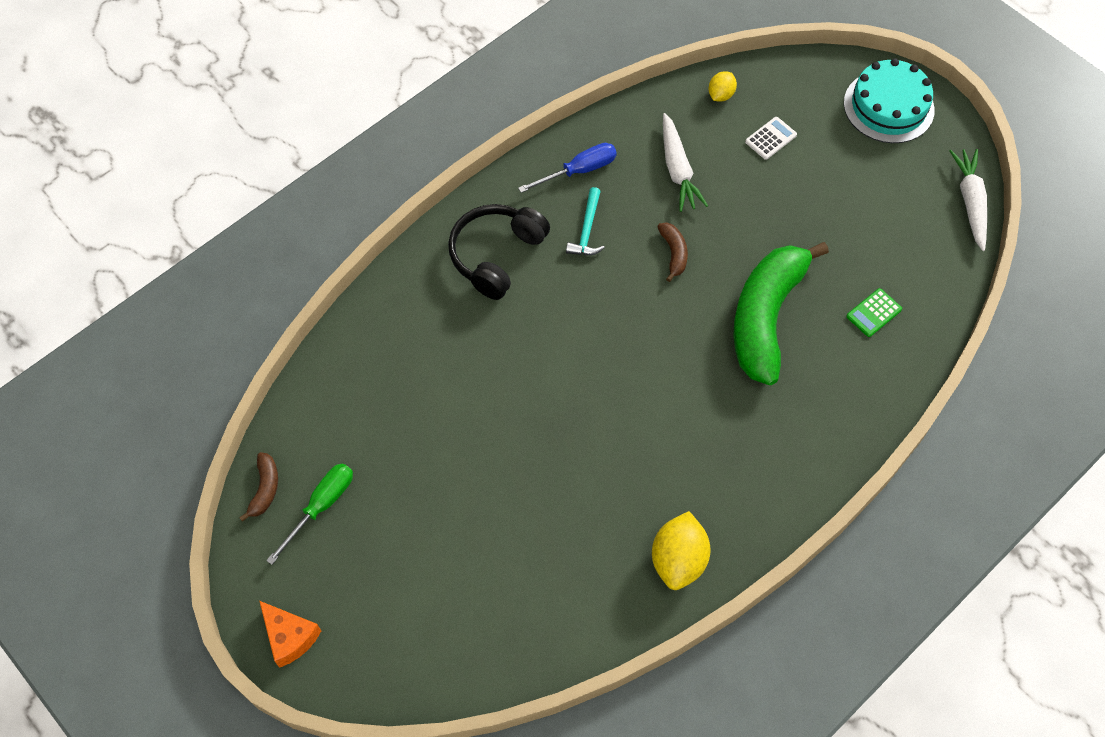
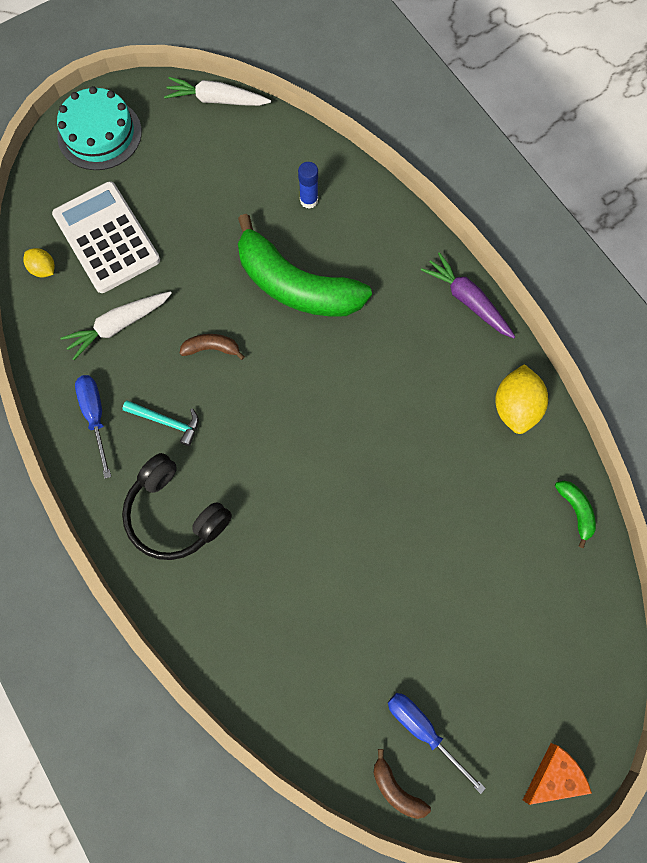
camera: 80 degrees left, 10 degrees up
(265, 489) = (396, 789): brown banana -> brown banana turned 150 degrees counterclockwise
(321, 506) = (423, 730): green screwdriver -> blue screwdriver
(570, 637) = (575, 511): none -> green banana
(677, 169) = (119, 325): white carrot -> white carrot turned 150 degrees clockwise
(678, 560) = (515, 407): yellow lemon -> yellow lemon turned 75 degrees clockwise
(770, 138) = (107, 238): white calculator -> white calculator, size x2.41
(797, 494) = (467, 300): none -> purple carrot
(874, 313) = (309, 200): green calculator -> blue glue stick

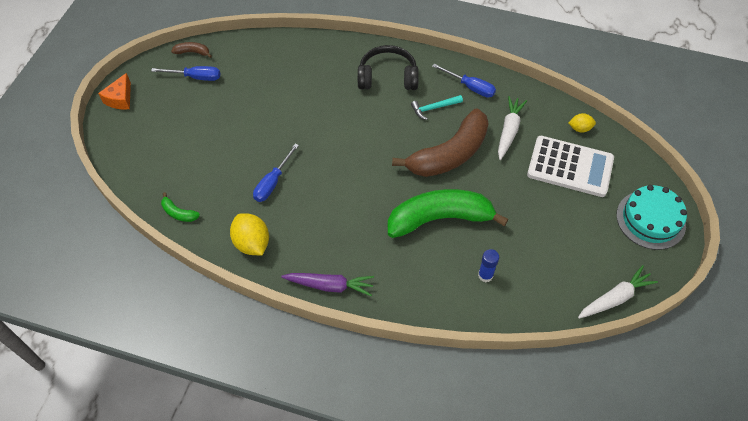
camera: 140 degrees right, 15 degrees down
(211, 348) = (449, 154): brown banana -> brown banana, size x2.48
(438, 468) = (273, 182): none -> blue screwdriver

